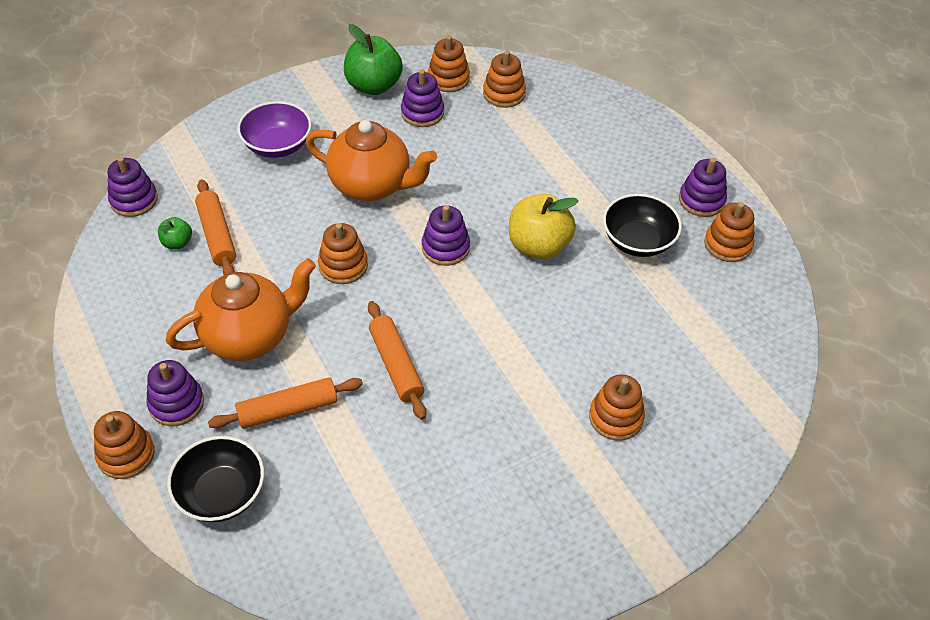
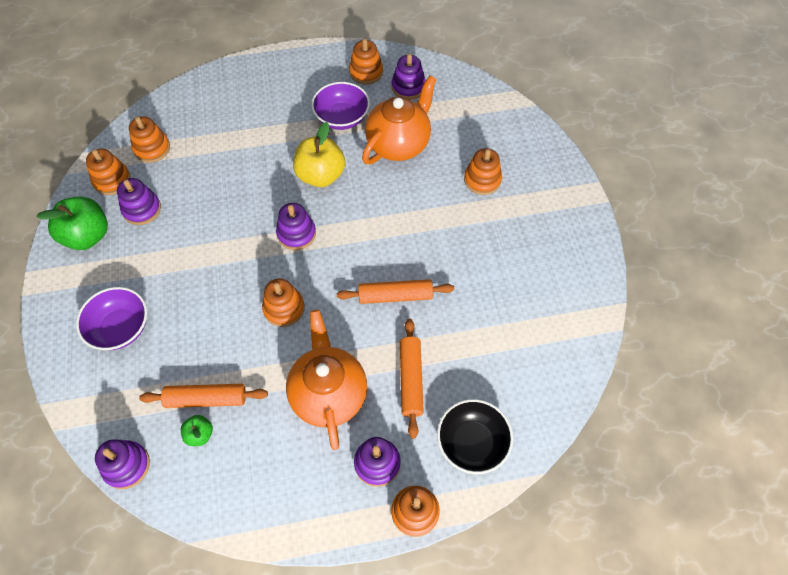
camera: 70 degrees left, 10 degrees up
(371, 185) = (206, 267): orange teapot -> orange teapot (399, 144)
(637, 241) = (342, 118): black bowl -> purple bowl
(701, 200) = (321, 71): purple stacking toy -> purple stacking toy (408, 87)

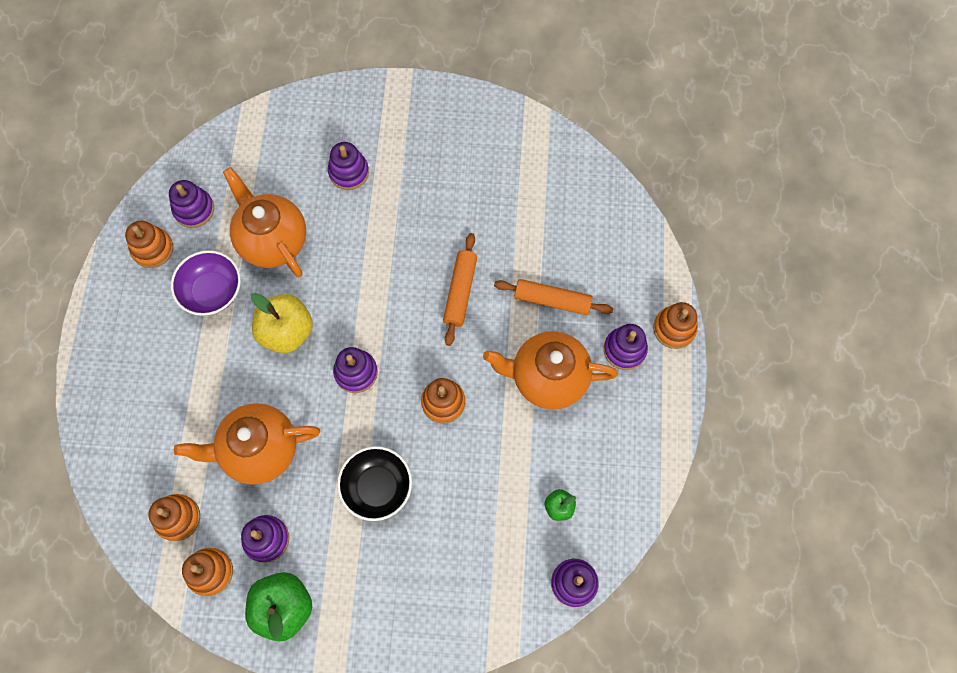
camera: 75 degrees left, 10 degrees up
(120, 328) = (418, 577): purple bowl -> none
(206, 399) = (523, 495): orange rolling pin -> none
(215, 184) = (259, 450): none -> orange teapot
(472, 443) = (624, 265): black bowl -> black bowl (377, 487)
(482, 180) = (349, 172): orange stacking toy -> purple stacking toy

